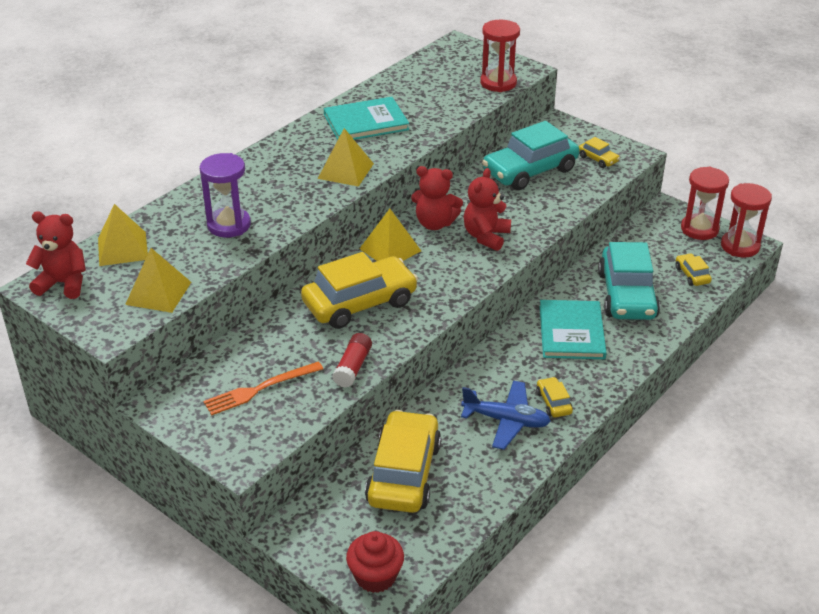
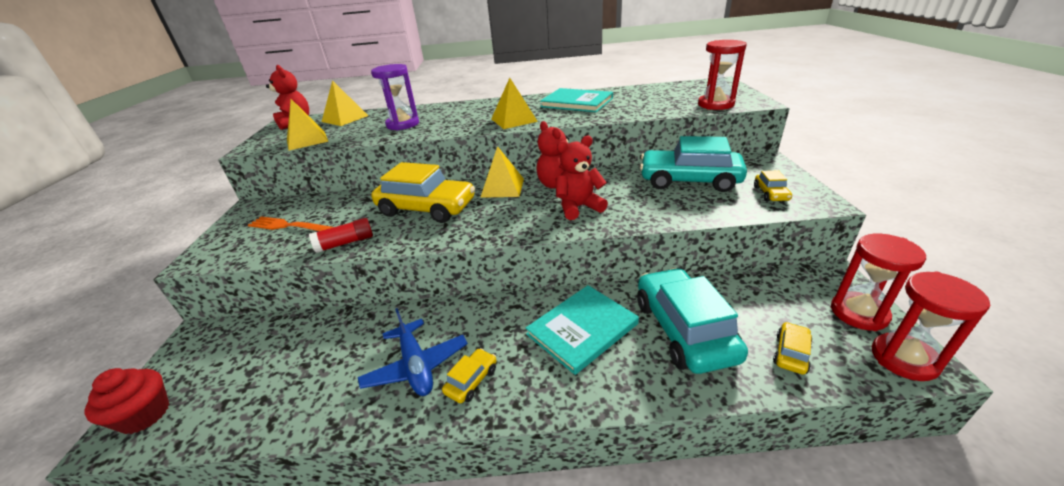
camera: 50 degrees right, 5 degrees down
(403, 473) = (299, 349): yellow car -> none
(627, 295) = (683, 329): turquoise car -> turquoise car turned 120 degrees clockwise

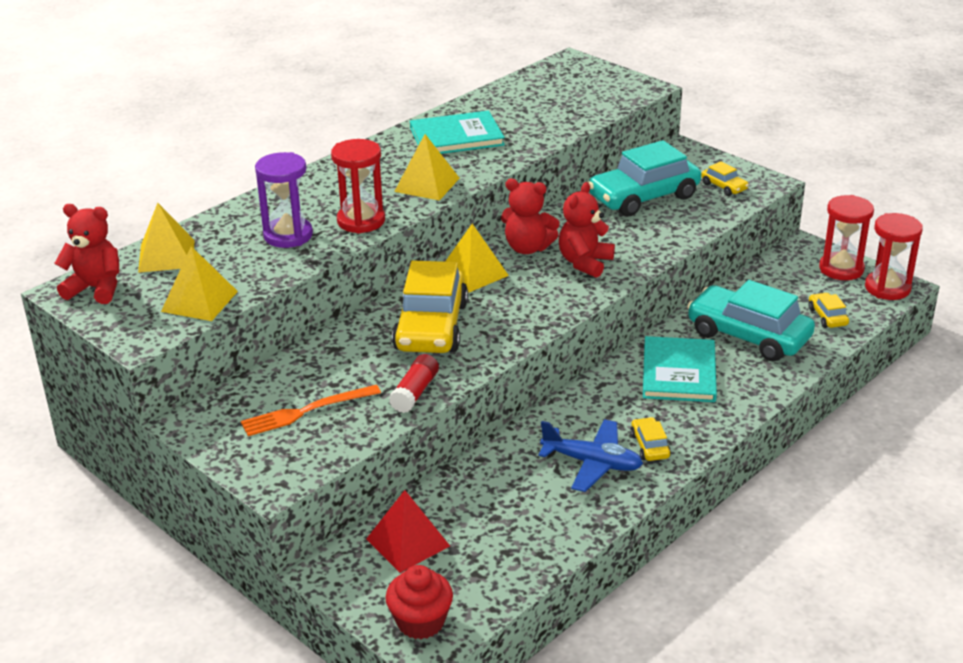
camera: 45 degrees left, 0 degrees up
(247, 346) = (408, 542): none -> red pyramid
(427, 208) = (431, 327): yellow car -> yellow car turned 120 degrees clockwise
(715, 104) = (612, 100): red hourglass -> red hourglass (361, 221)

